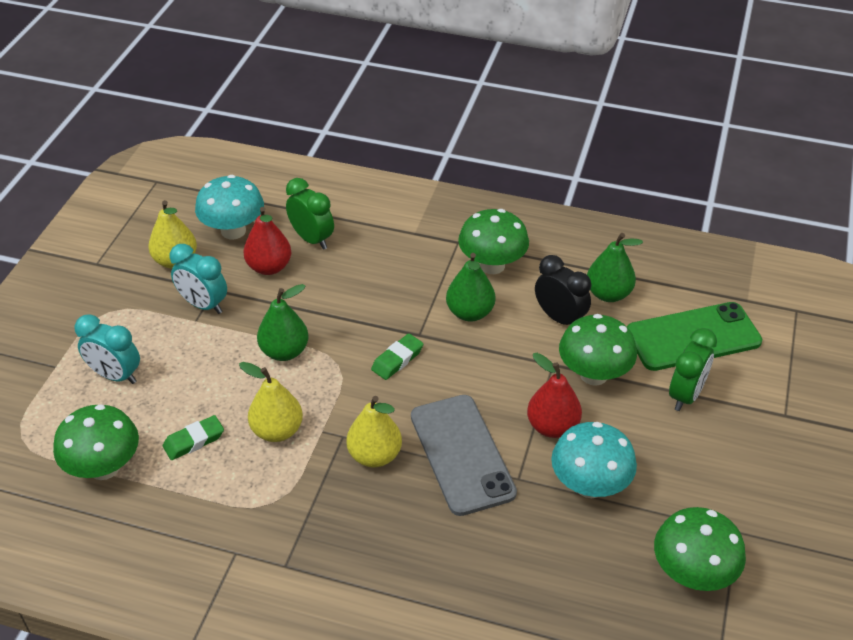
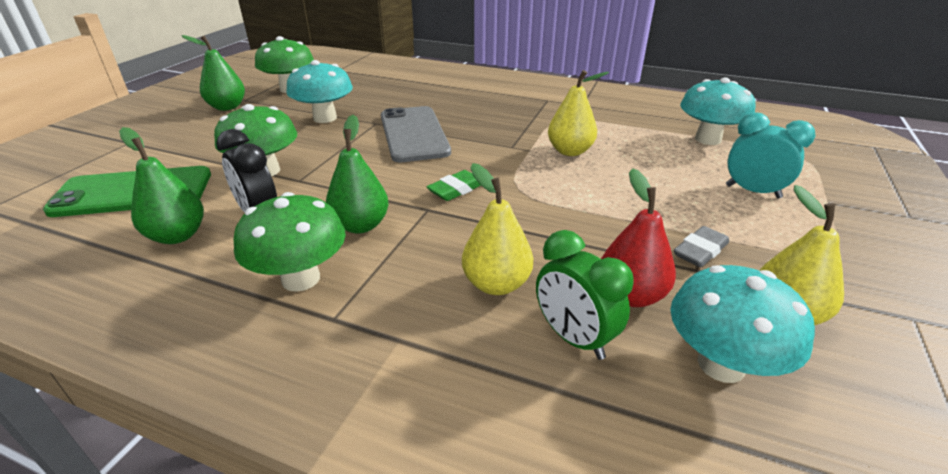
camera: 175 degrees left, 10 degrees down
(104, 467) = (708, 139): green mushroom -> turquoise mushroom
(194, 441) = (641, 149): green eraser -> none
(203, 305) = (700, 251): turquoise clock -> grey eraser
(284, 351) = (578, 201): green pear -> green pear (227, 107)
(375, 455) = (485, 136): yellow pear -> yellow pear (496, 284)
(552, 426) = (330, 144): red pear -> none
(685, 395) = (196, 155): green clock -> none

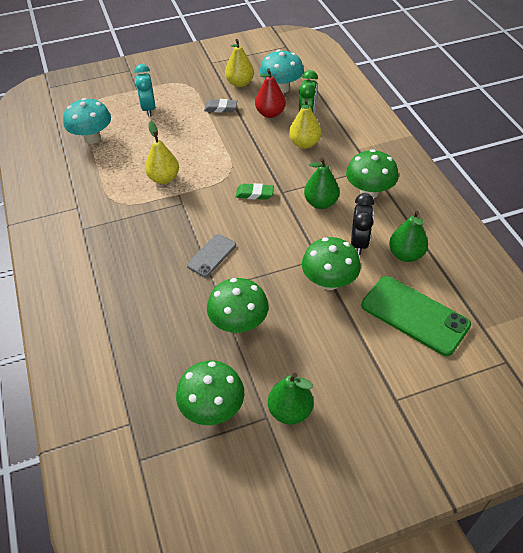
camera: 130 degrees left, 15 degrees up
(325, 118) = (239, 323): turquoise mushroom -> green mushroom
(414, 134) = (211, 255): grey phone -> grey phone, size x0.56

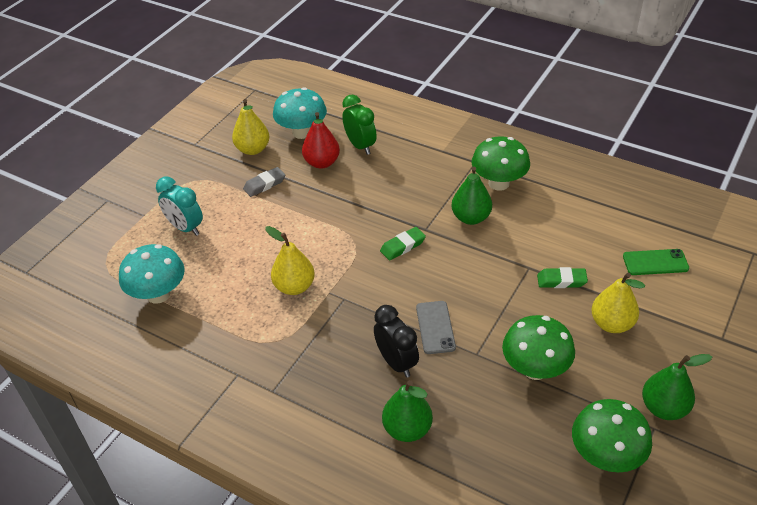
camera: 40 degrees left, 5 degrees down
(304, 144) = (390, 173): yellow pear -> yellow pear (612, 324)
(329, 282) = (561, 281): green mushroom -> green eraser
(359, 243) = (544, 232): black clock -> black clock (396, 362)
(405, 255) = (590, 218): green pear -> green pear (407, 429)
(414, 315) = (655, 262): green phone -> green phone, size x0.56

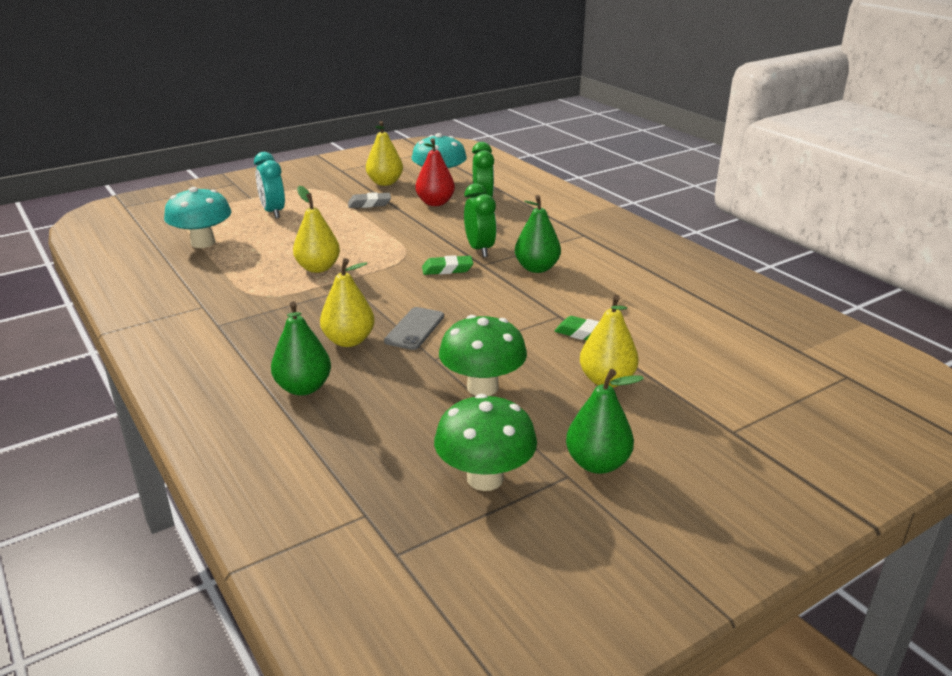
camera: 25 degrees right, 15 degrees down
(396, 362) = (349, 341): black clock -> yellow pear
(408, 211) = (479, 249): none -> green clock
(498, 183) = (592, 253): green mushroom -> none
(655, 262) = (709, 350): green phone -> none

